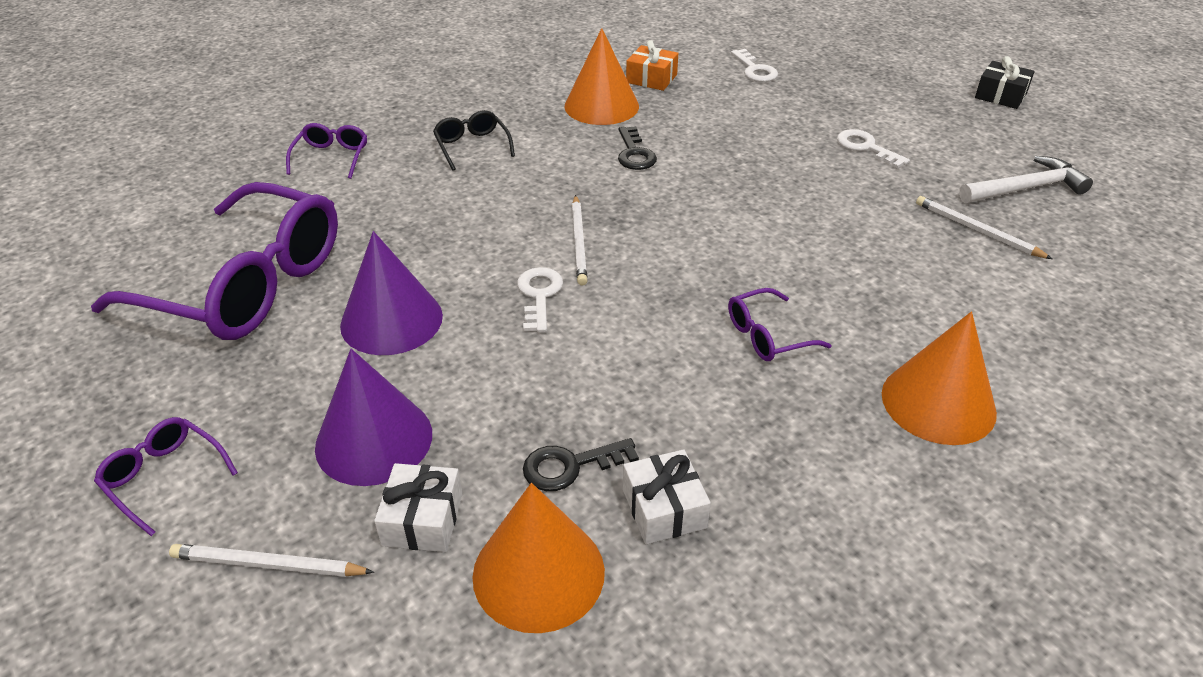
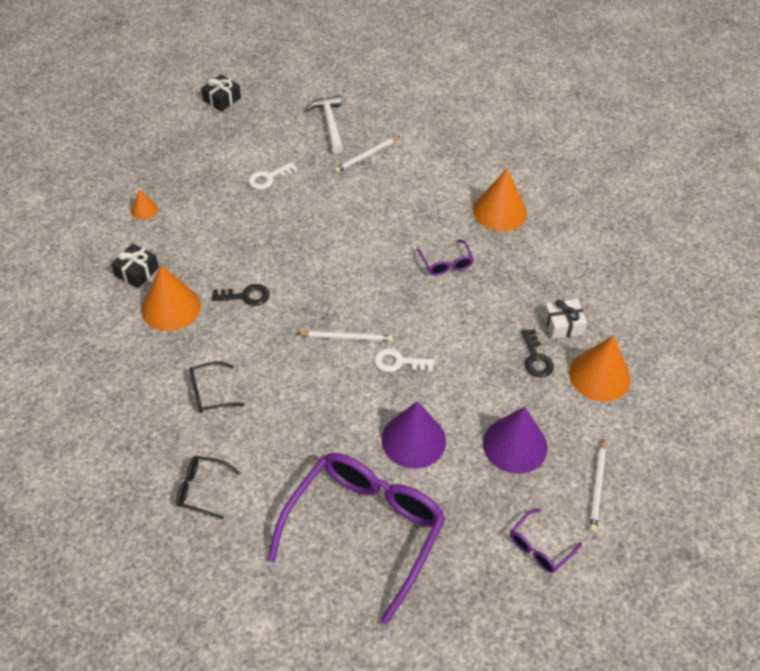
camera: 85 degrees left, 10 degrees up
(331, 157) = (202, 489): purple glasses -> black glasses
(422, 519) = (569, 421): white gift -> none
(651, 78) = (137, 272): orange gift -> black gift
(755, 70) = (144, 210): white key -> orange cone

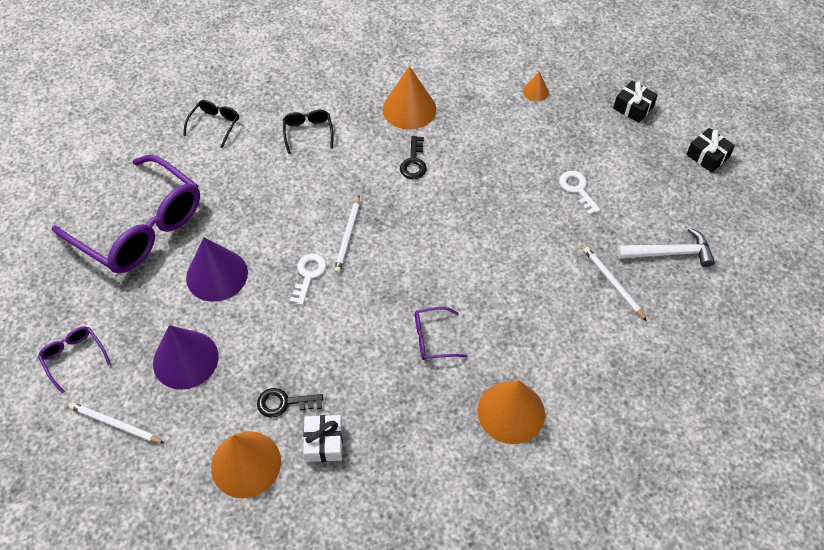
camera: 100 degrees right, 5 degrees up
(137, 272) = (456, 86): black gift -> black gift (633, 108)

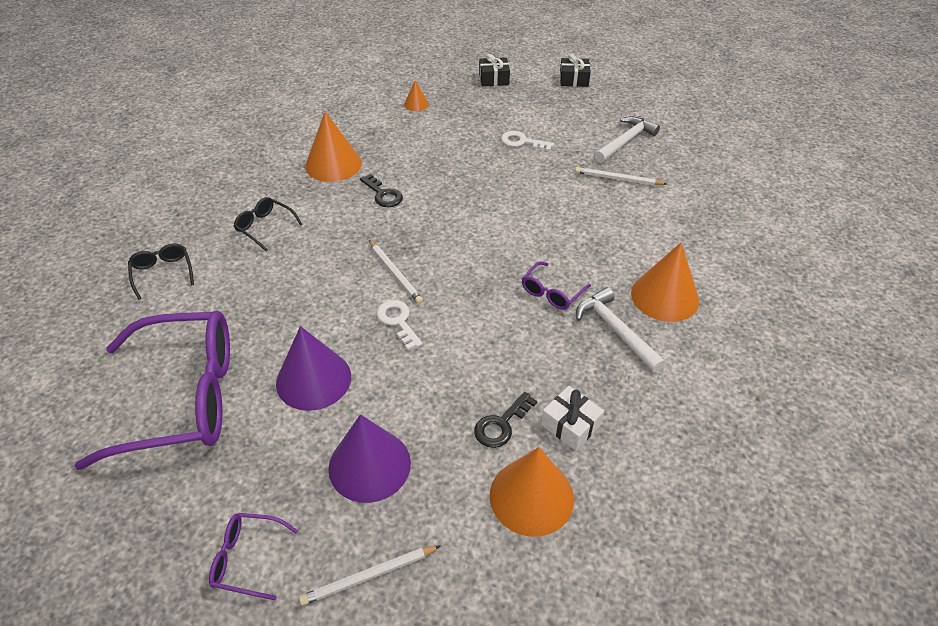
camera: 45 degrees left, 10 degrees down
(439, 405) = (615, 330): none -> white hammer

